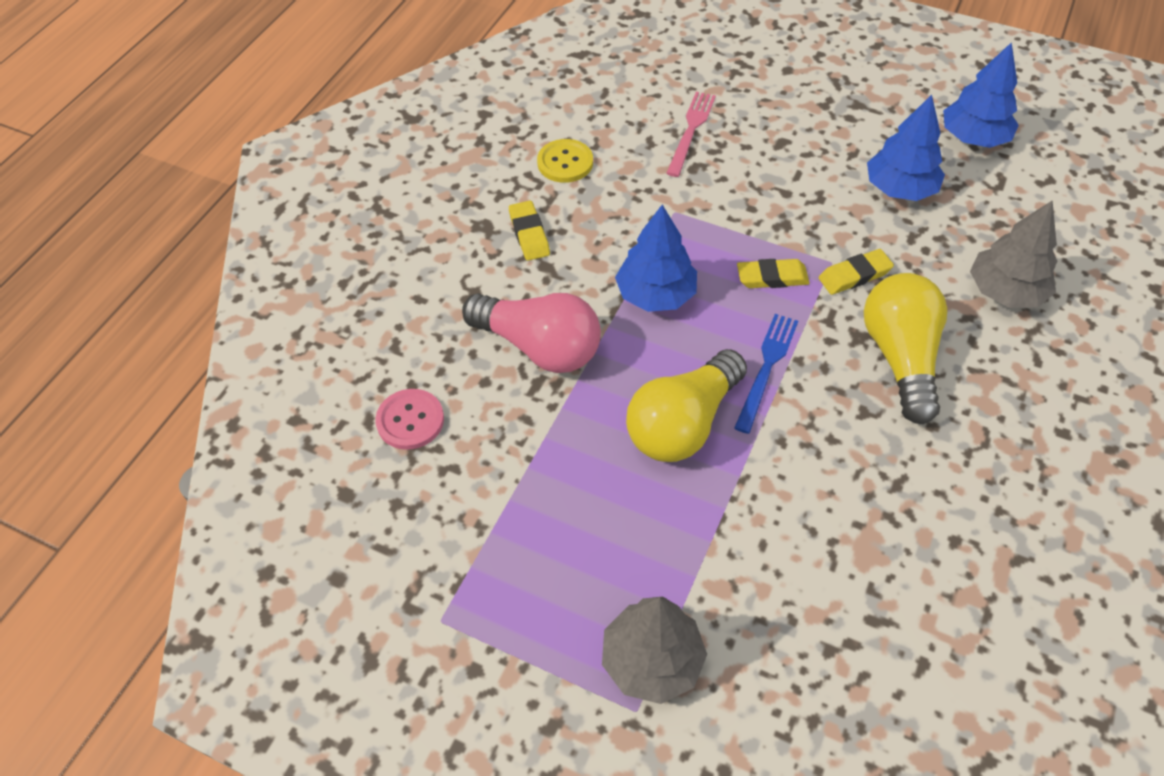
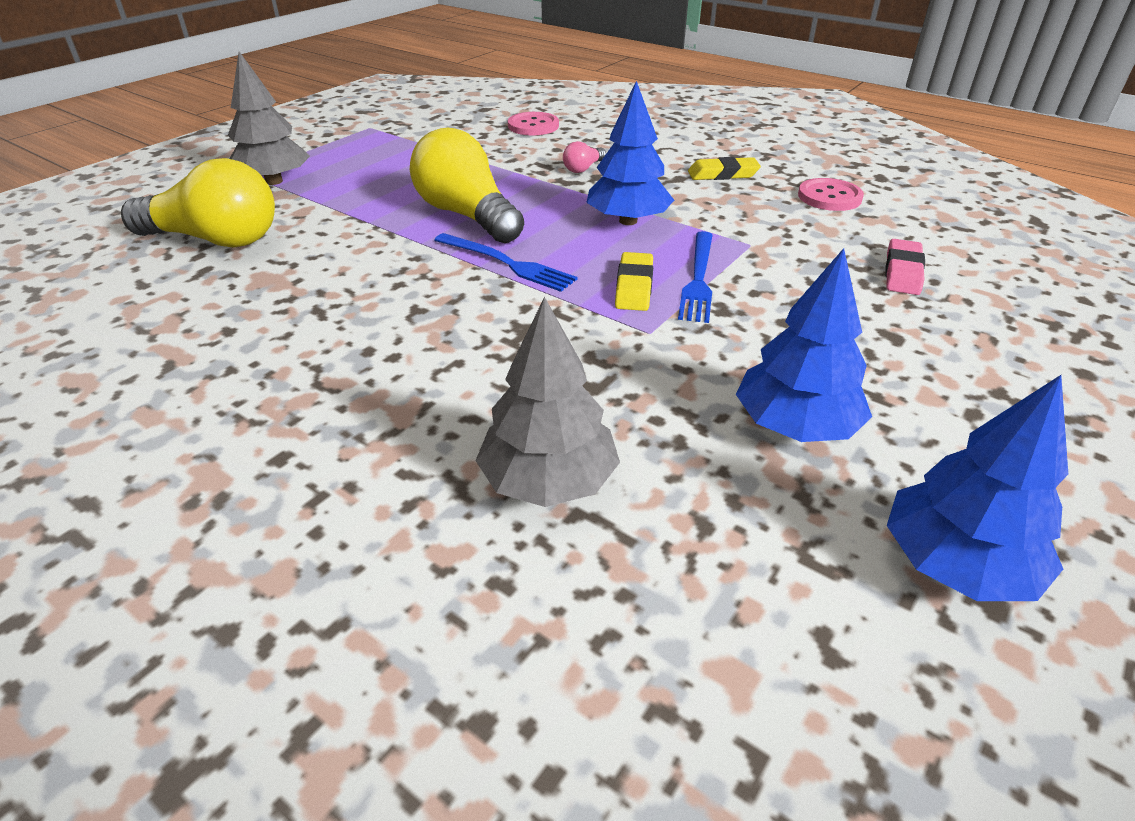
camera: 100 degrees right, 15 degrees down
(539, 347) = (583, 168): pink light bulb -> pink light bulb, size x0.42
(565, 162) = (829, 197): yellow button -> pink button
(691, 130) = (902, 272): pink fork -> pink eraser
(744, 240) = (698, 279): none -> blue fork
(854, 275) = (622, 344): yellow eraser -> none
(900, 357) = (476, 350): yellow light bulb -> yellow light bulb (215, 240)

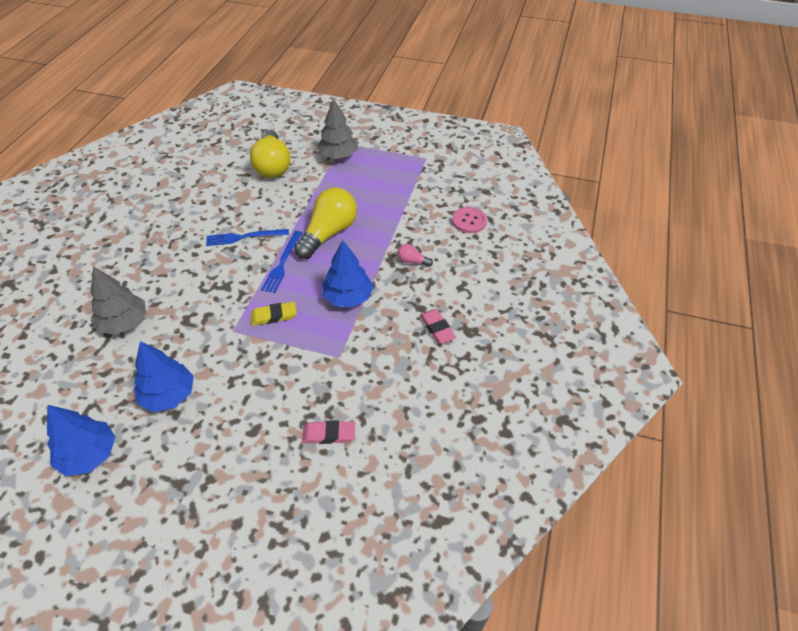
camera: 70 degrees right, 10 degrees up
(698, 279) = (290, 340): blue fork -> blue fork (244, 237)
(723, 174) = (437, 328): yellow eraser -> pink eraser
(829, 197) = (426, 390): pink button -> none

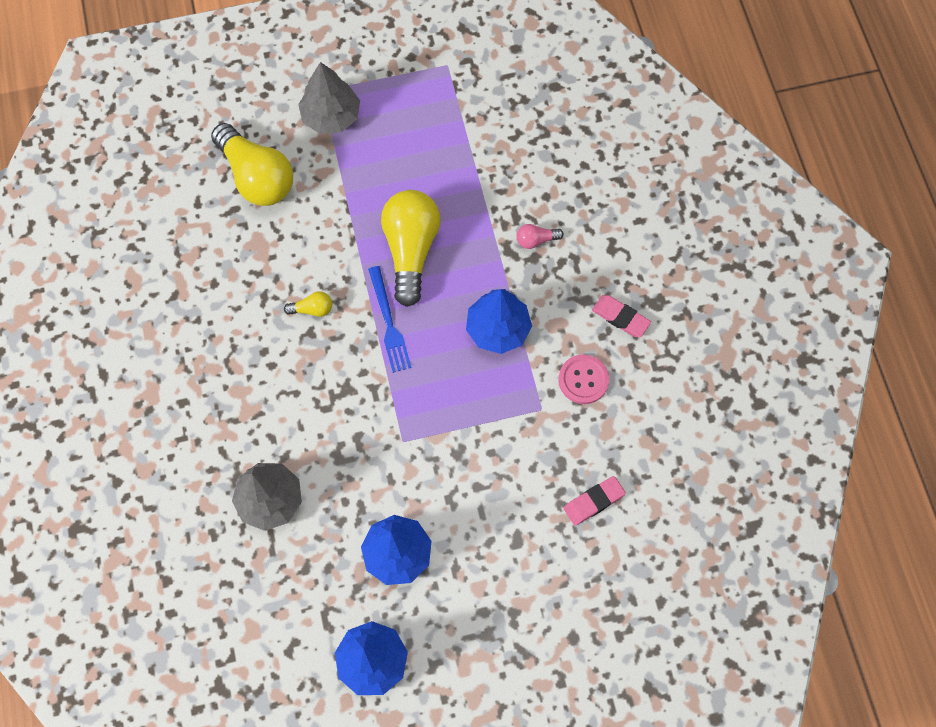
camera: 30 degrees left, 20 degrees up
(244, 237) = (312, 309): blue fork -> yellow light bulb
(274, 316) = (433, 398): yellow eraser -> none
(469, 221) = (563, 145): pink button -> pink button (583, 380)

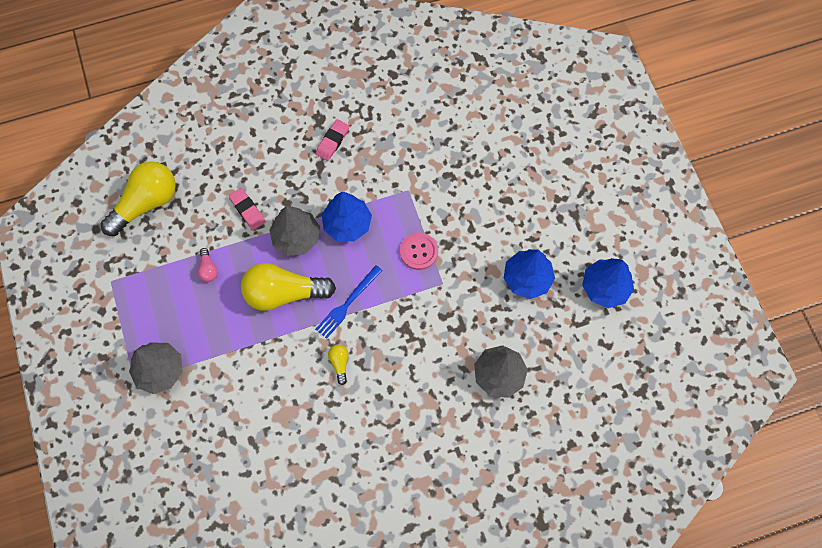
camera: 95 degrees left, 0 degrees up
(257, 177) = (220, 426): yellow light bulb -> yellow light bulb (146, 203)
(389, 323) = (347, 303): blue fork -> blue fork turned 150 degrees clockwise
(484, 267) = (296, 237): none -> grey tree
(536, 240) = (271, 202): pink light bulb -> pink light bulb (208, 269)
(583, 380) = (383, 164): pink button -> pink button (419, 252)
(593, 501) = (473, 153): pink eraser -> pink eraser (247, 210)

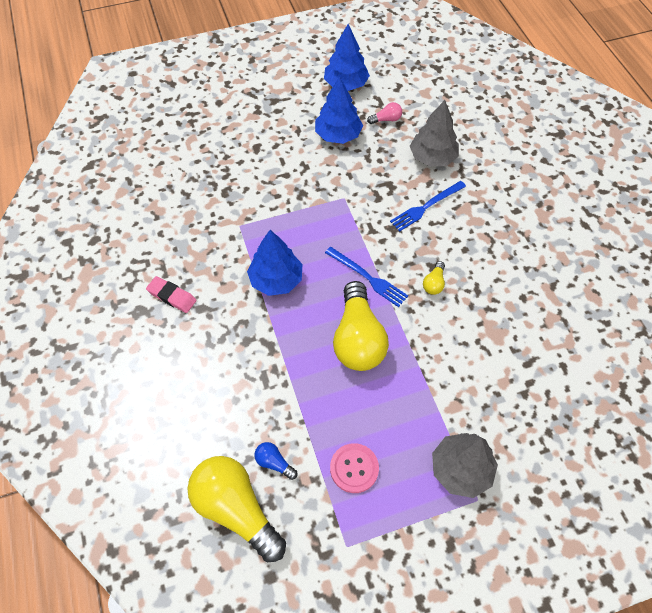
camera: 90 degrees left, 10 degrees down
(179, 228) = (274, 463): none -> blue light bulb
(208, 269) = (329, 423): pink light bulb -> pink light bulb (386, 119)
(247, 210) = (253, 383): pink eraser -> none
(296, 237) = (290, 329): grey tree -> none
(340, 363) = (434, 283): yellow light bulb -> yellow light bulb turned 60 degrees counterclockwise
(419, 252) = (309, 217): pink button -> pink button (354, 468)
(432, 363) = (426, 207): none -> blue fork

